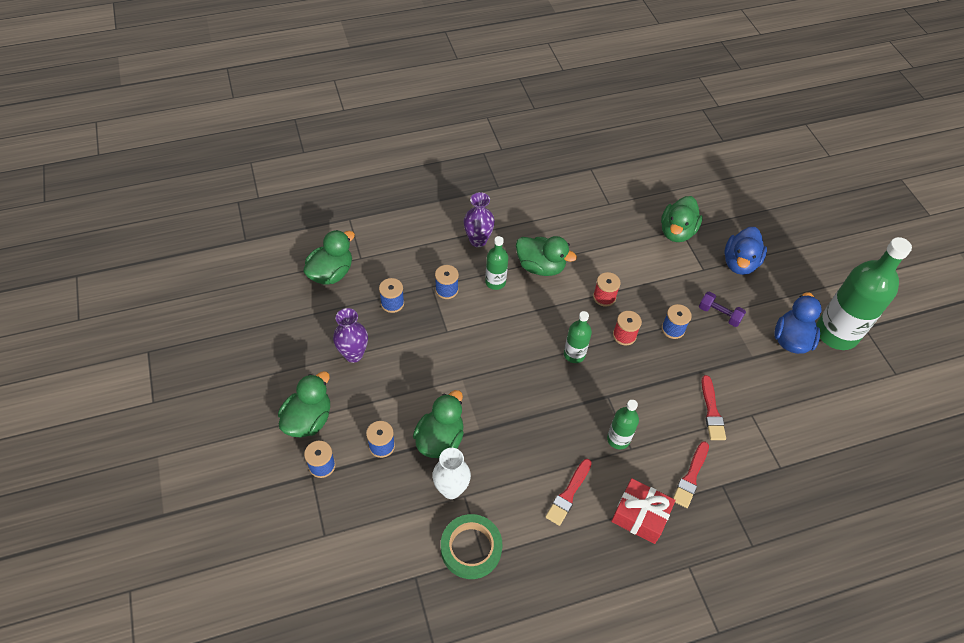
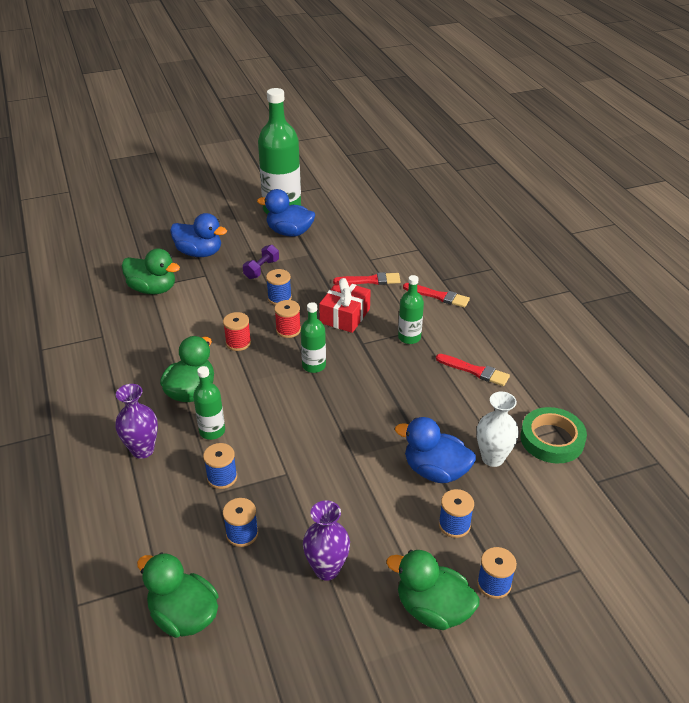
camera: 90 degrees left, 15 degrees down
(440, 439) = (435, 471): green duck -> blue duck
(640, 515) = (483, 327): red gift -> red gift (345, 316)

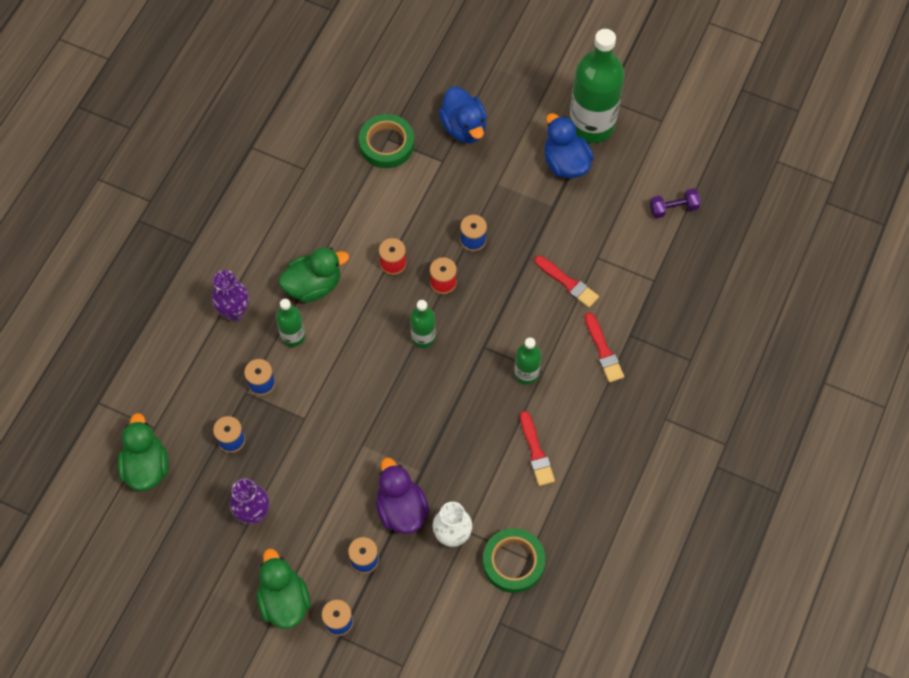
camera: 45 degrees right, 25 degrees up
(153, 289) = (386, 144): green duck -> green tape
(261, 269) = (494, 192): purple dumbbell -> purple dumbbell (673, 208)
(345, 316) = (502, 305): red gift -> none
(435, 471) = (401, 509): blue duck -> purple duck

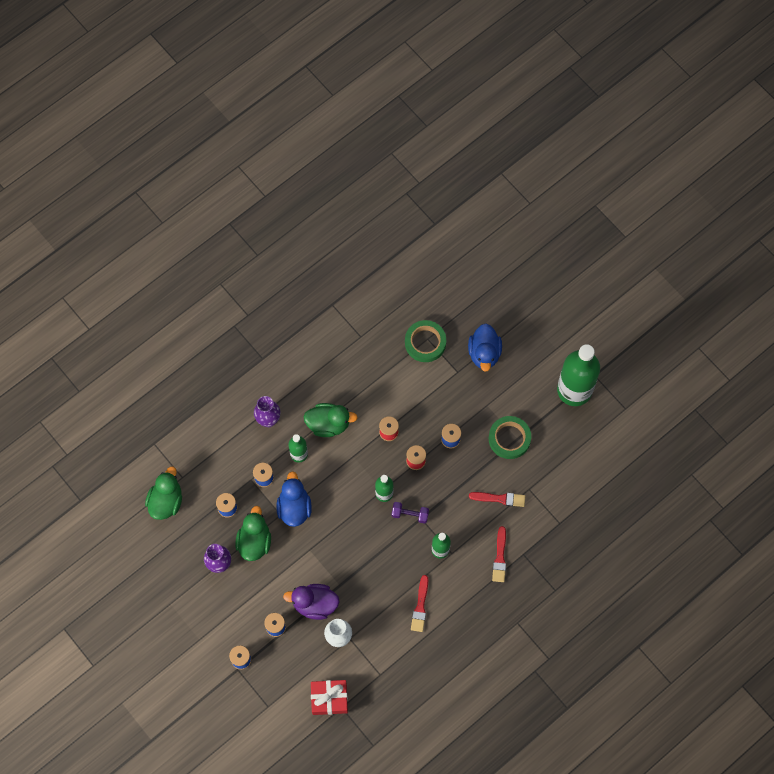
camera: 25 degrees right, 5 degrees up
(284, 600) = (213, 630): green duck -> green duck (254, 541)
(401, 509) = (314, 604): purple duck -> purple duck turned 90 degrees counterclockwise
(478, 619) = (329, 699): none -> red gift
(513, 562) = (370, 672): green tape -> green tape (509, 438)
(565, 163) = (542, 410): blue duck -> blue duck (294, 507)
(568, 283) = (500, 498): red brush -> red brush turned 60 degrees counterclockwise
(673, 208) = (600, 477): purple dumbbell -> purple dumbbell (410, 514)

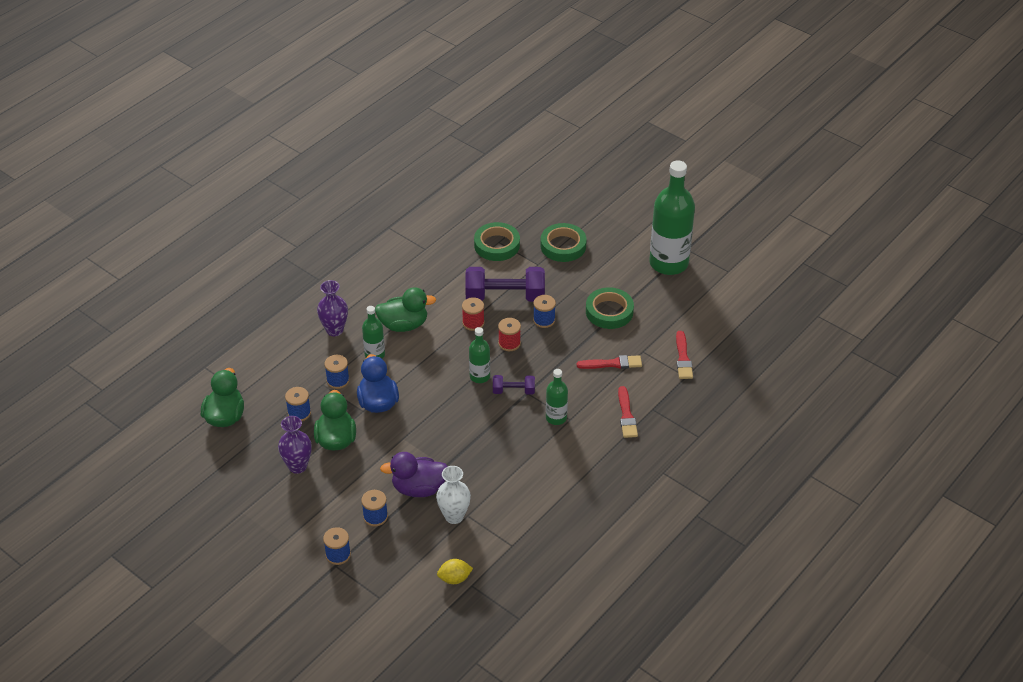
camera: 10 degrees left, 25 degrees down
(329, 699) = (454, 579): red gift -> yellow lemon
(420, 606) = (545, 473): red brush -> red brush (683, 358)
(421, 406) = (505, 297): none -> purple dumbbell
(484, 353) = (563, 246): blue duck -> green tape

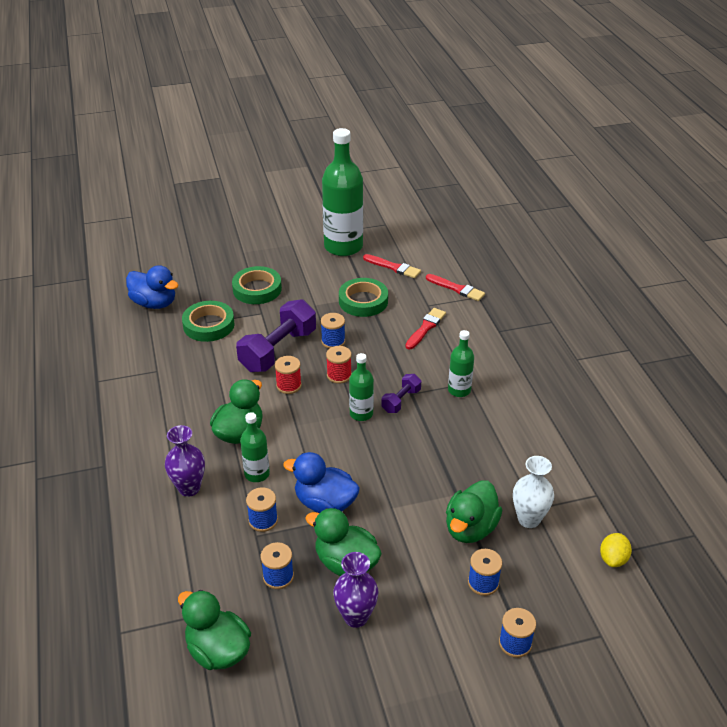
camera: 55 degrees left, 5 degrees down
(419, 488) = (470, 528): purple duck -> green duck
(492, 203) = (154, 303): none -> blue duck
(626, 415) = (493, 348): red brush -> red brush (393, 267)

